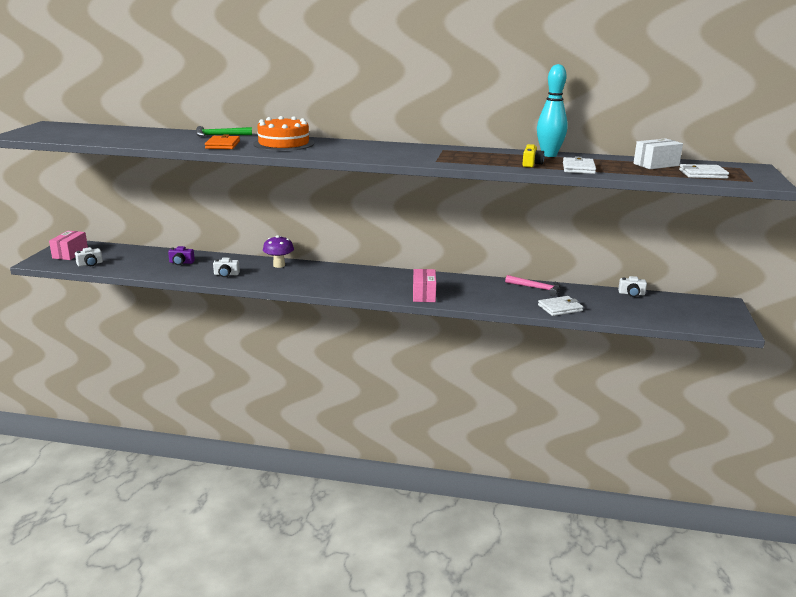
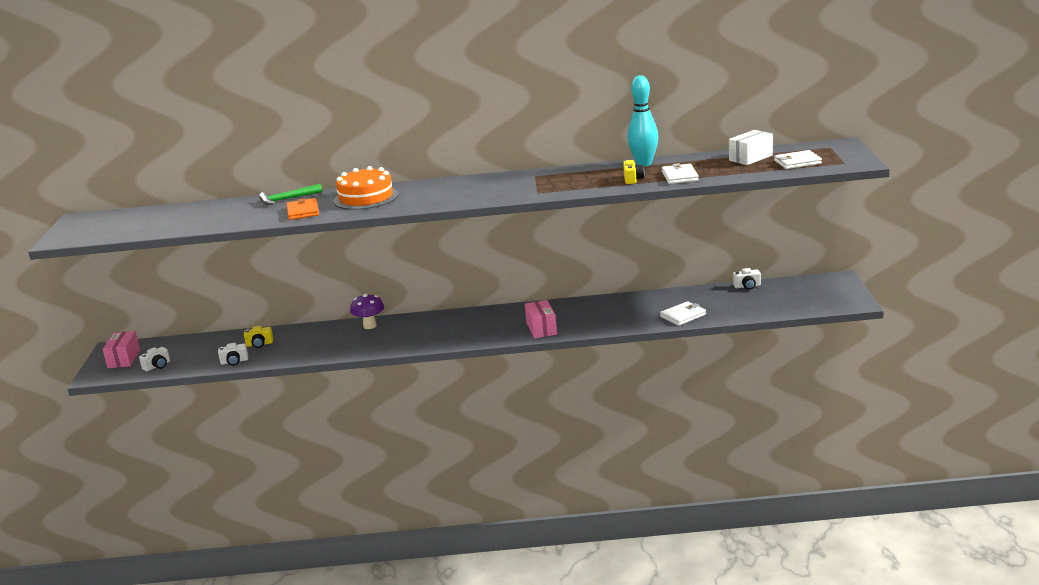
camera: 10 degrees left, 0 degrees up
(181, 262) = (259, 344): purple camera -> yellow camera
(226, 274) = (319, 348): white camera -> white camera (234, 362)
(536, 288) = (651, 299): pink hammer -> none

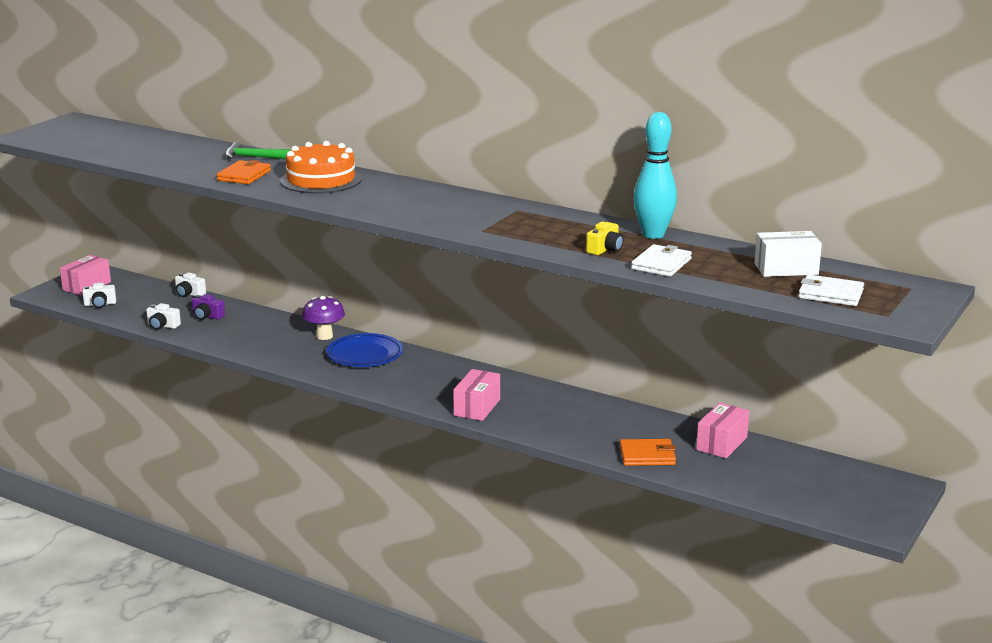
camera: 30 degrees right, 0 degrees up
(259, 344) = (207, 316): yellow camera -> purple camera
(417, 326) = (365, 355): none -> blue plate
(683, 316) = (647, 455): white wallet -> orange wallet
(713, 294) = (721, 443): none -> pink box
(747, 286) = (776, 449): white camera -> white camera (189, 294)

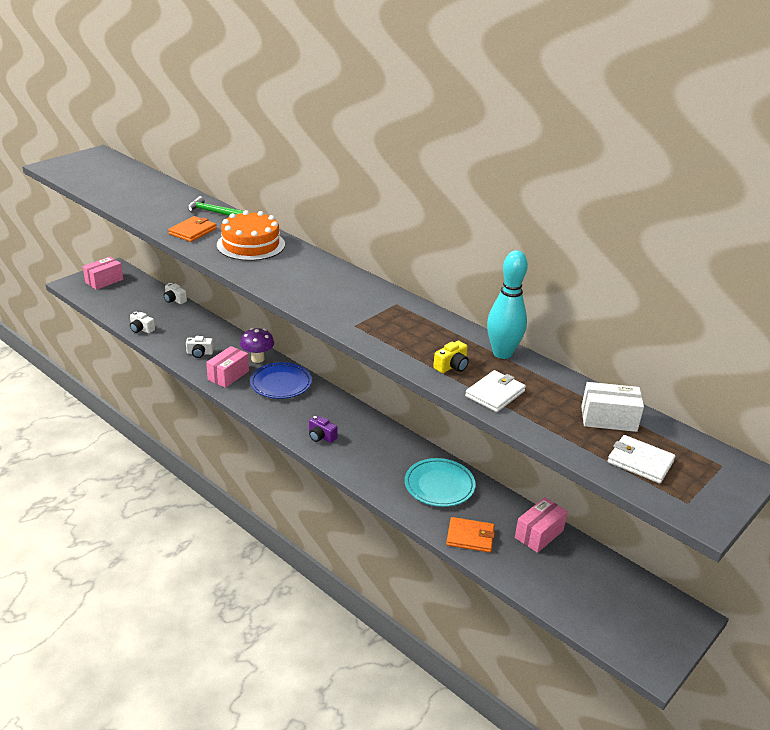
camera: 10 degrees right, 10 degrees up
(100, 304) = (105, 300): white camera -> white camera (199, 353)
(207, 316) = (178, 324): purple camera -> purple camera (321, 436)
(477, 407) = (348, 456): pink box -> pink box (228, 375)
(594, 418) = (439, 485): none -> turquoise plate

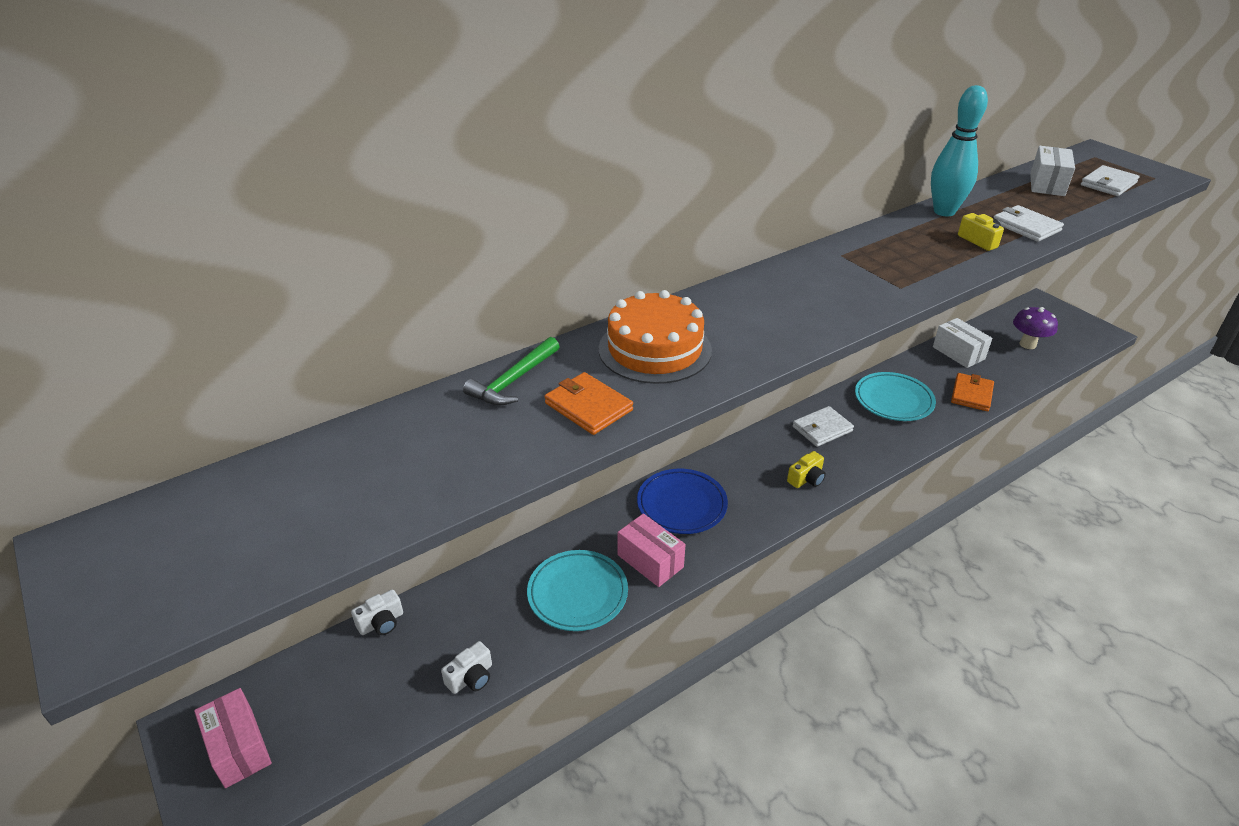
camera: 75 degrees left, 5 degrees up
(199, 353) = (577, 593): white camera -> turquoise plate
(257, 359) = (611, 524): purple mushroom -> purple mushroom (1027, 344)
(321, 436) = (806, 479): purple camera -> yellow camera
(384, 444) = (822, 429): none -> white wallet
(539, 534) = (958, 353): pink box -> white box

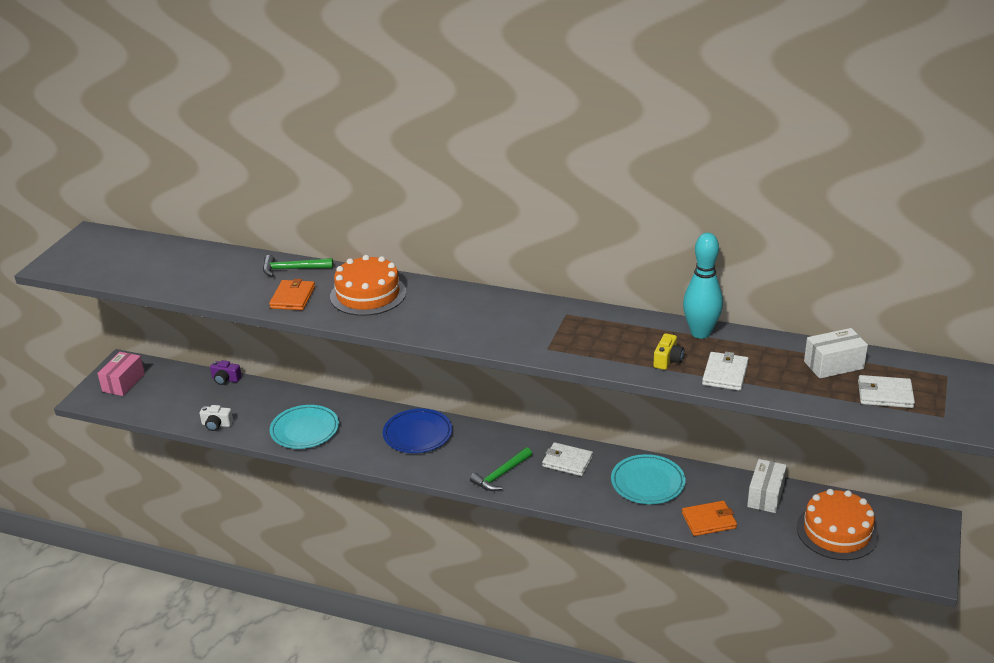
camera: 55 degrees right, 5 degrees down
(381, 622) = (225, 379): white camera -> purple camera
(650, 561) = (356, 444): pink box -> none
(806, 479) = (501, 475): yellow camera -> green hammer
(1027, 344) = (837, 531): purple mushroom -> orange cake

